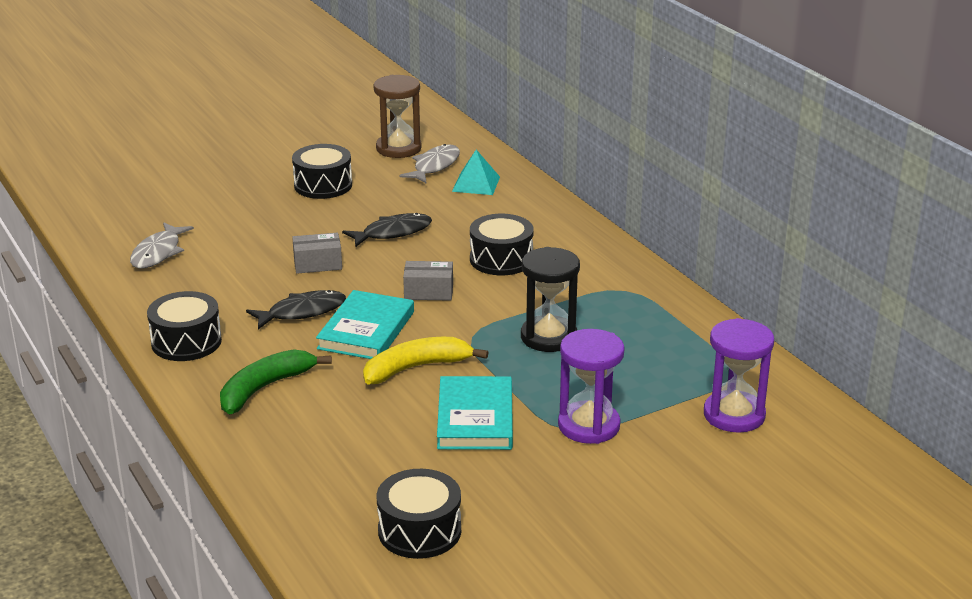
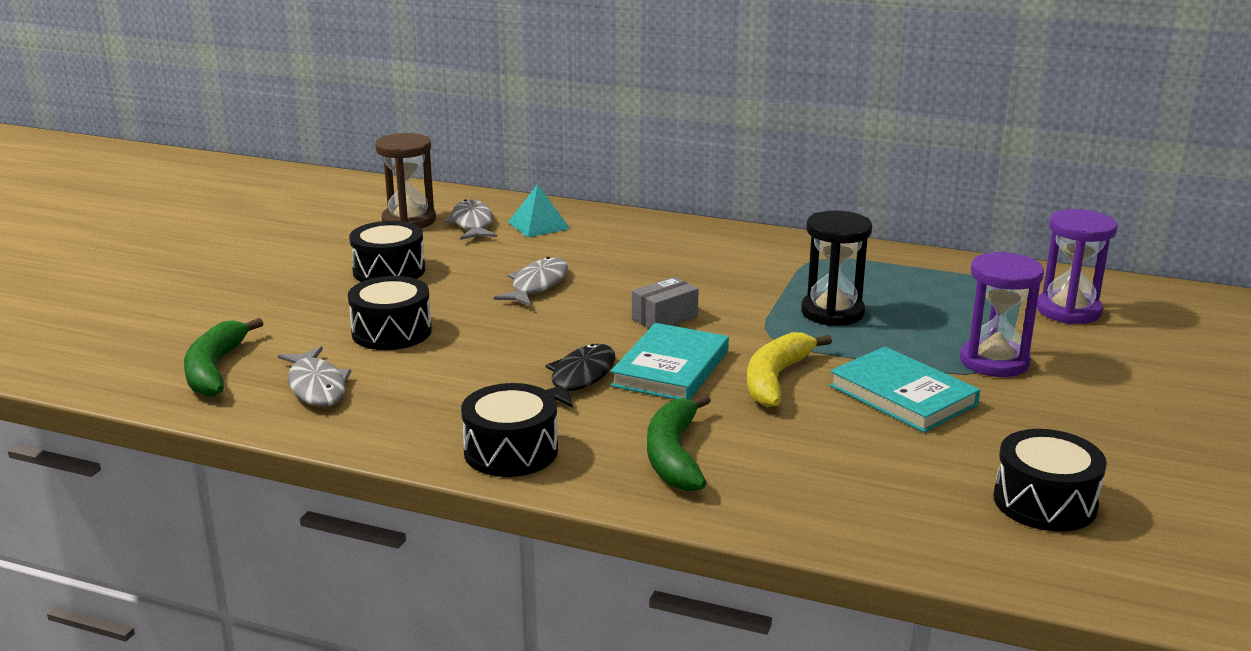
camera: 40 degrees left, 5 degrees down
(128, 218) = (215, 369): none -> green banana
(318, 264) = (514, 334): grey box -> none
(366, 330) = (671, 368): turquoise book -> turquoise book turned 45 degrees clockwise
(392, 233) = (537, 285): black fish -> grey fish
(501, 259) = (676, 272): black drum -> black drum (391, 332)

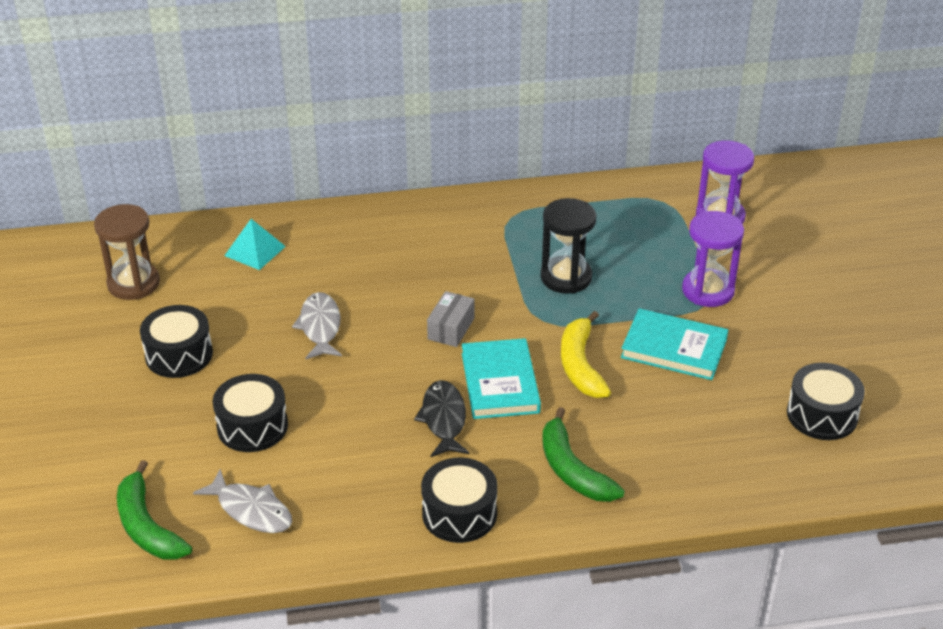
camera: 30 degrees left, 15 degrees up
(472, 224) = (195, 268): grey fish -> none

